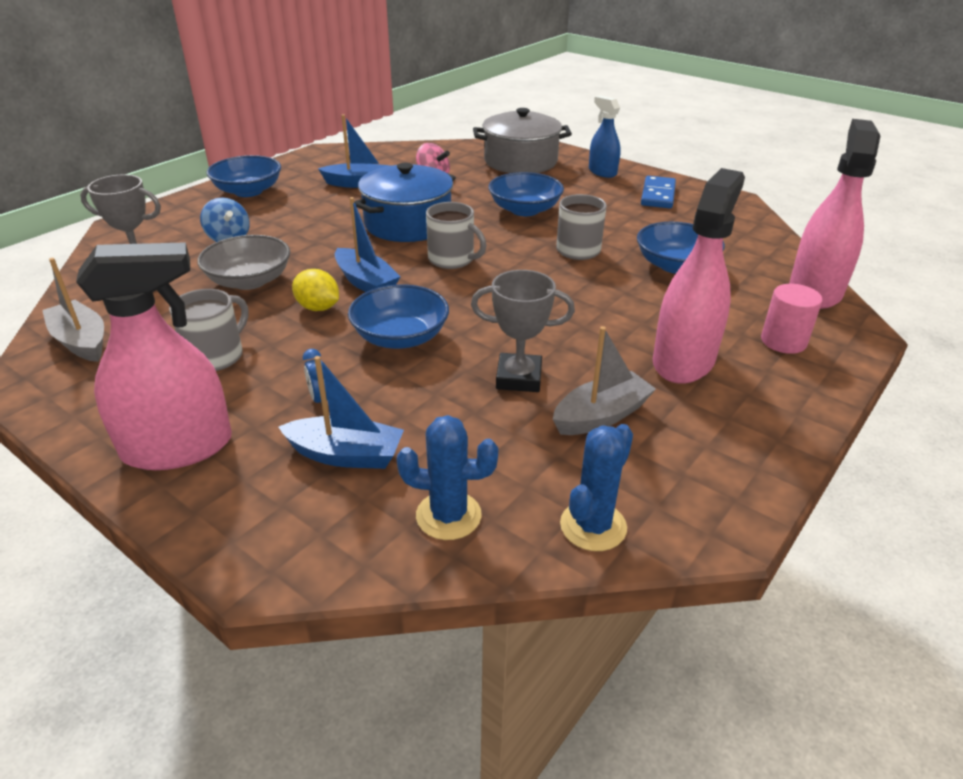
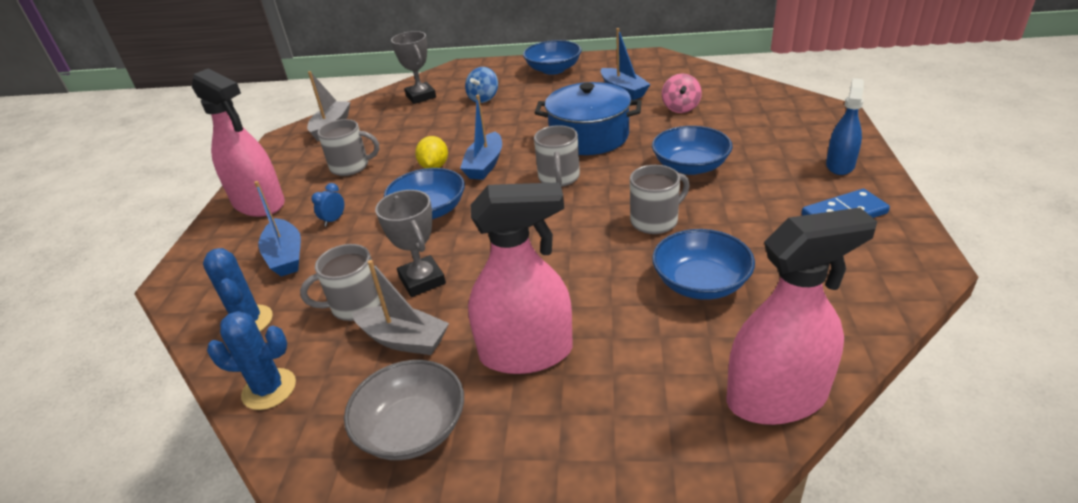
camera: 60 degrees right, 0 degrees up
(249, 280) = (441, 131): grey bowl -> grey bowl (412, 429)
(511, 430) = (355, 305): none -> grey mug
(520, 161) = (783, 122): grey pot -> none
(783, 341) = (630, 407): pink cylinder -> none

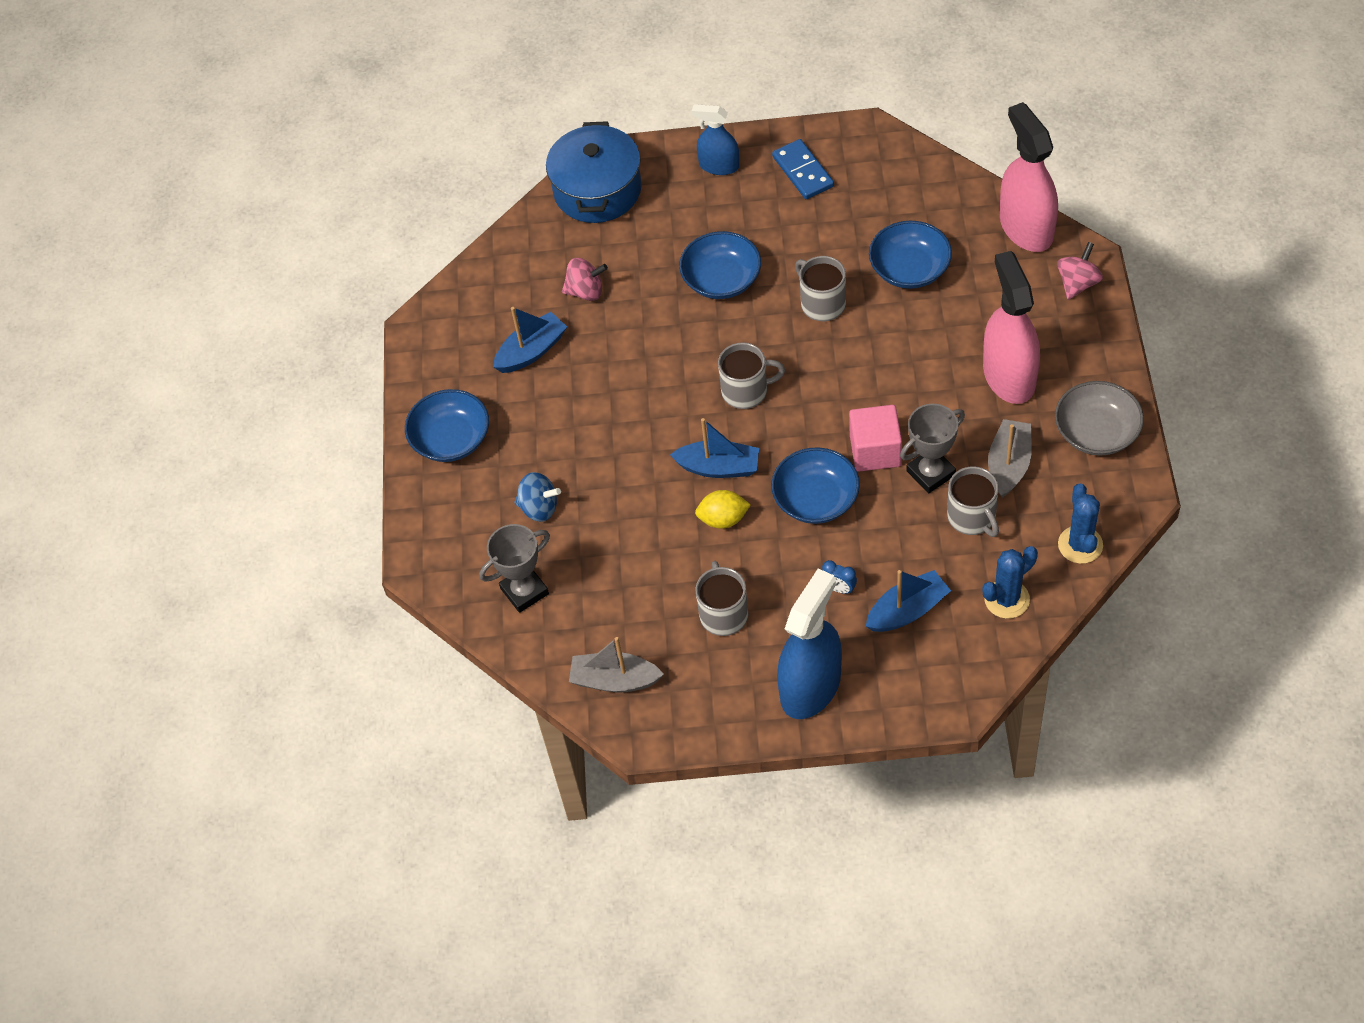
camera: 95 degrees left, 20 degrees up
(259, 203) = (810, 686): pink spray bottle -> blue spray bottle
(464, 246) = (875, 451): none -> pink cube
(589, 136) = (654, 374): blue pot -> blue pot (597, 190)
(669, 445) = (1077, 283): none -> pink spinning top

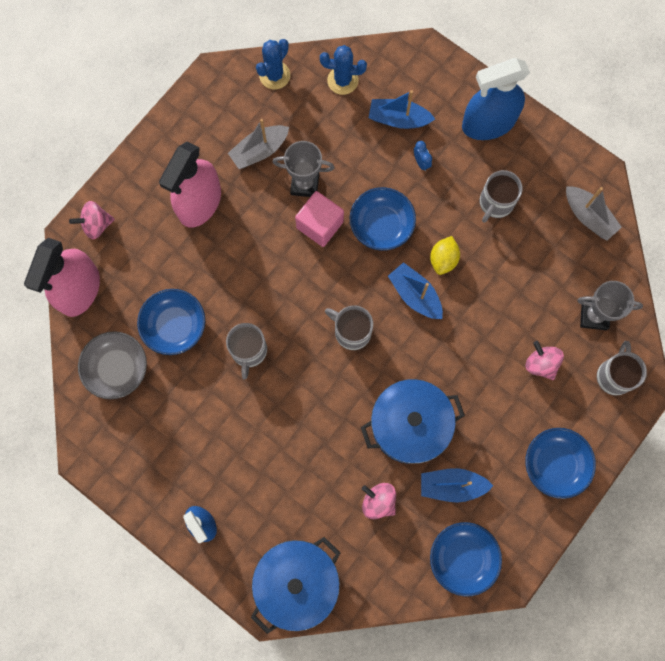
camera: 145 degrees left, 20 degrees up
(539, 508) = (541, 364): blue spinning top -> pink spinning top
(615, 364) = (410, 425): none -> blue pot
(721, 279) = (289, 427): blue bowl -> blue bowl (462, 558)
(723, 519) = (443, 259): yellow lemon -> yellow lemon turned 75 degrees clockwise
(802, 172) = (158, 465): blue domino -> none
(972, 517) = (311, 139): grey mug -> grey mug (614, 375)
(1096, 432) = (194, 127): grey bowl -> grey bowl (117, 368)

